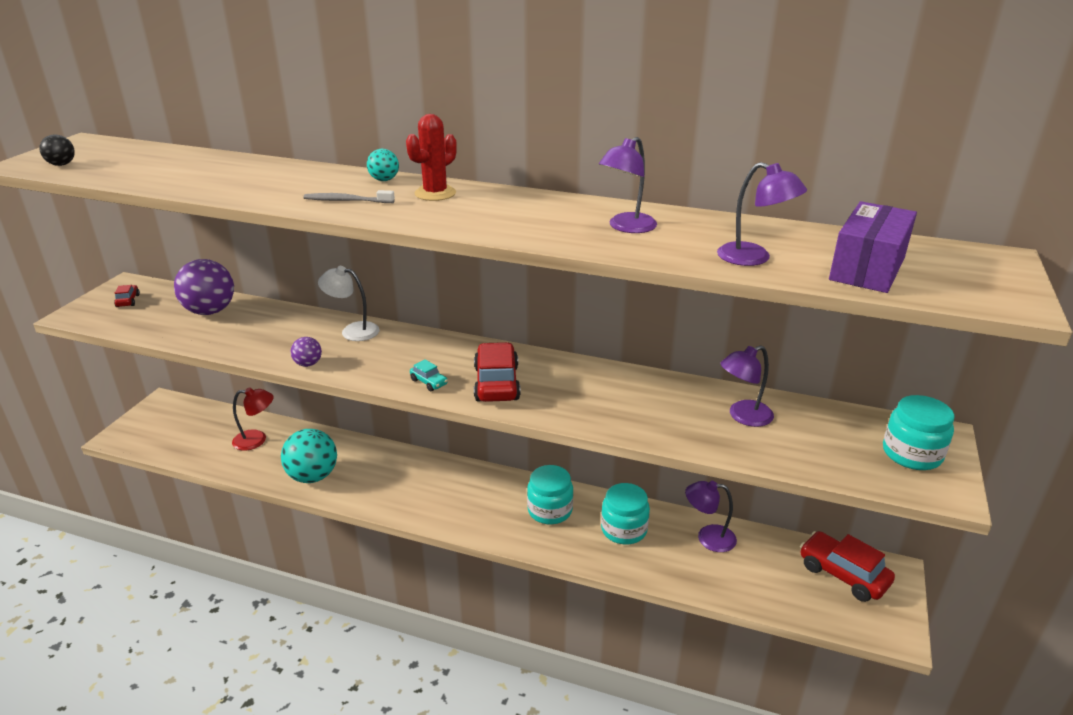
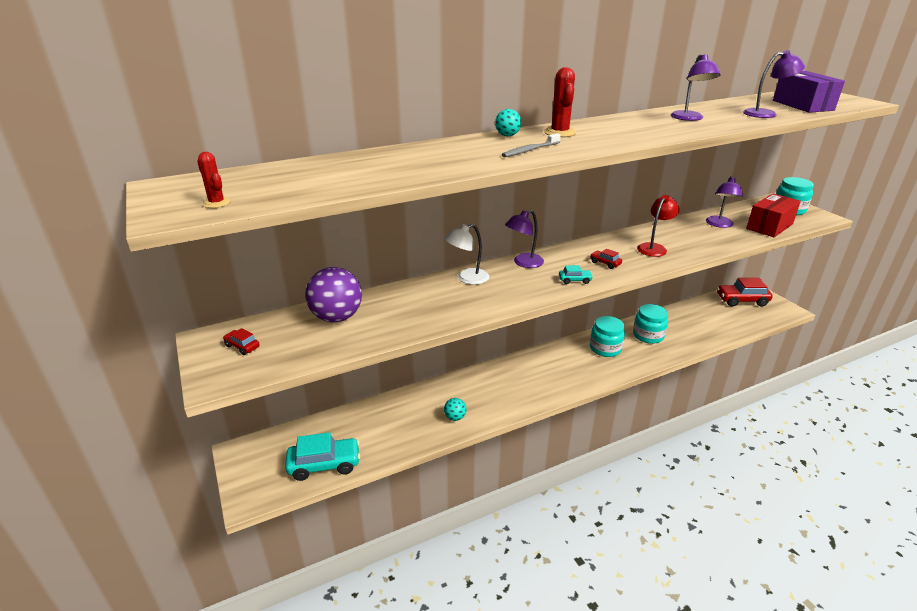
camera: 45 degrees left, 0 degrees up
(62, 164) = (216, 203): black ball -> red cactus
(184, 447) = (324, 464): none -> turquoise car
(257, 440) = (373, 424): red lamp -> red lamp (654, 248)
(308, 364) = (488, 308): purple ball -> none
(313, 476) = (455, 417): turquoise ball -> turquoise ball, size x0.49
(496, 383) = (605, 263): red car -> red car, size x0.47
(708, 537) = (681, 317): purple lamp -> purple lamp (523, 263)
(812, 455) = (769, 226): none -> red box

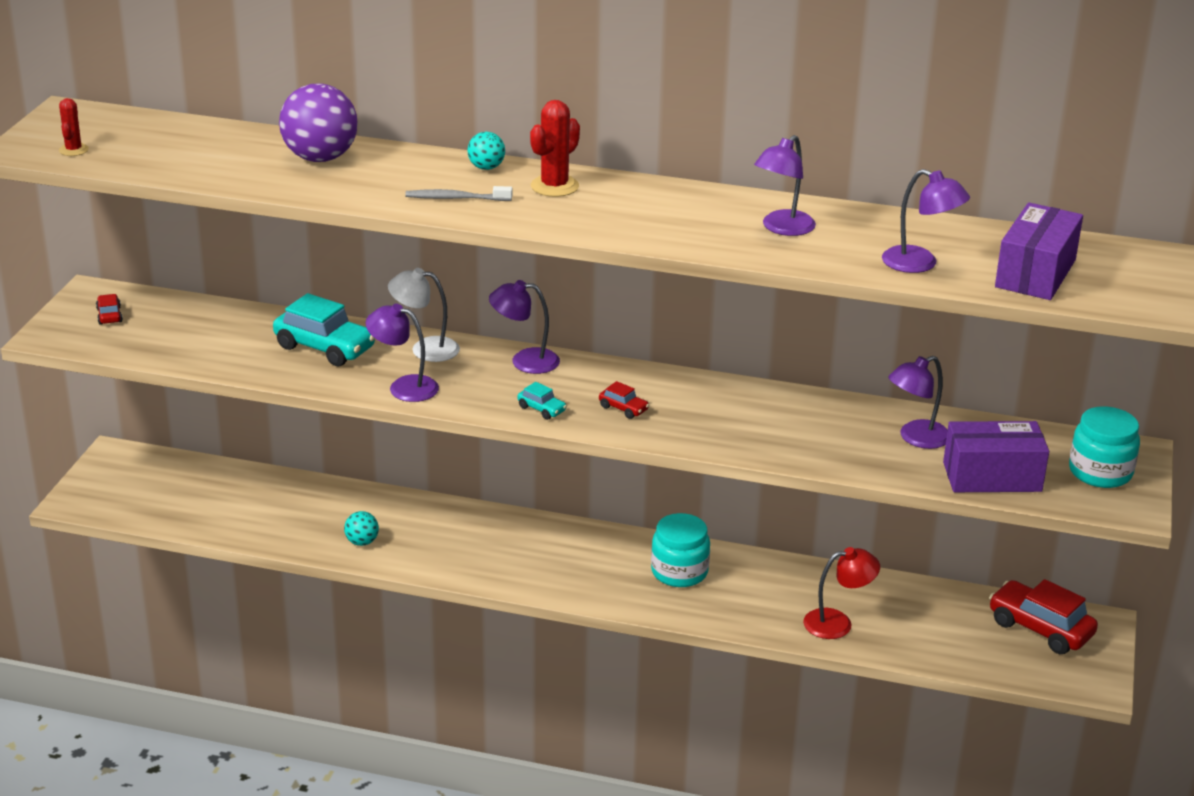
camera: 40 degrees right, 0 degrees up
(324, 464) = (172, 511): turquoise car -> turquoise car (325, 347)
(337, 317) = (227, 327): purple ball -> purple ball (320, 158)
(493, 301) = (404, 387): none -> purple lamp
(605, 263) = (623, 408): red car -> red car turned 135 degrees clockwise
(648, 335) = (775, 590): turquoise jar -> none
(654, 248) = (735, 421): red lamp -> red lamp (838, 623)
(769, 226) = (992, 477): red box -> purple box

